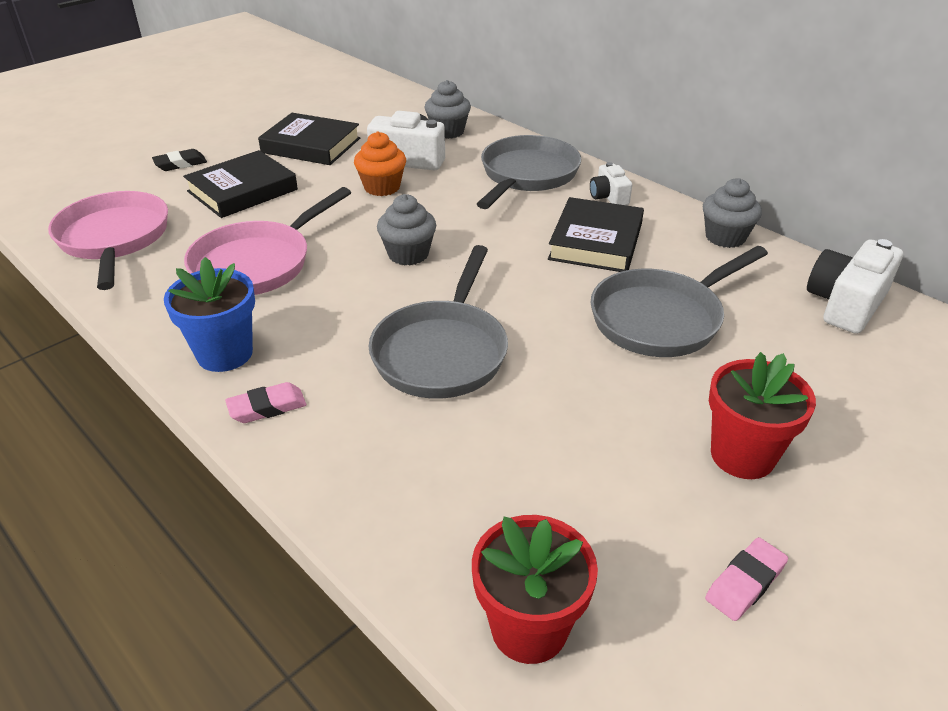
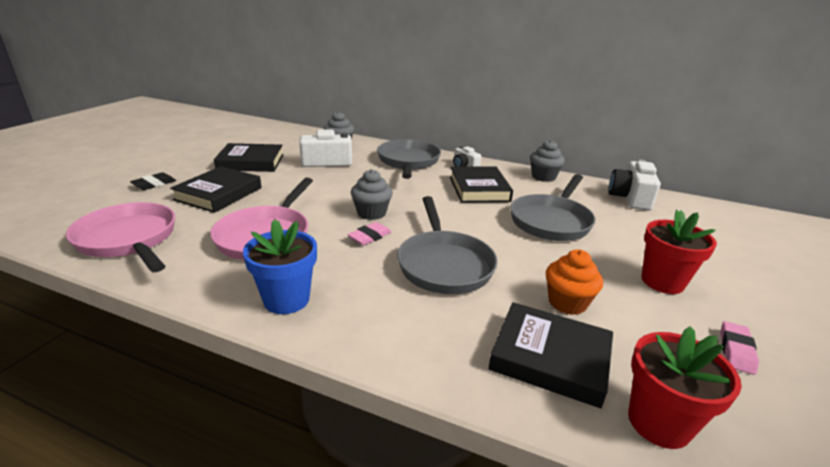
camera: 25 degrees left, 10 degrees down
(267, 407) = (350, 328): pink eraser -> pink eraser (370, 237)
(382, 187) = (321, 179): orange cupcake -> orange cupcake (567, 302)
(468, 511) = (550, 358): none -> black book

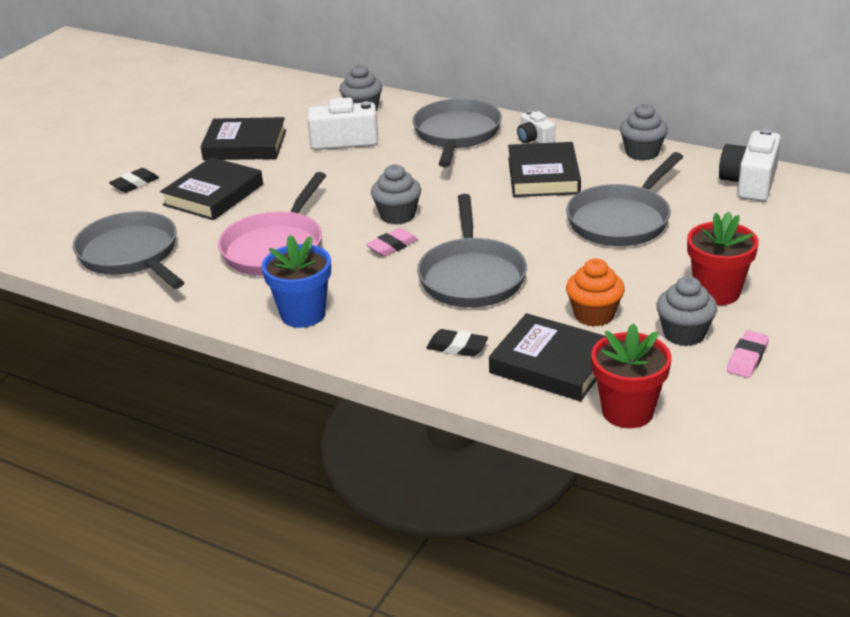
camera: 10 degrees right, 5 degrees up
(129, 240) = (132, 255): pink pan -> grey pan
(447, 337) = (457, 347): none -> black eraser
(659, 323) = (684, 334): none -> grey cupcake

